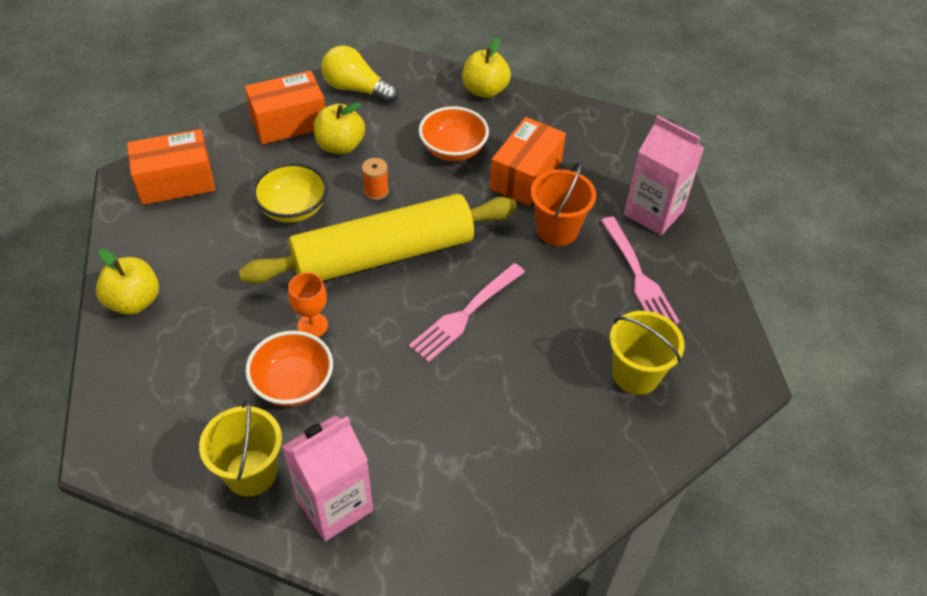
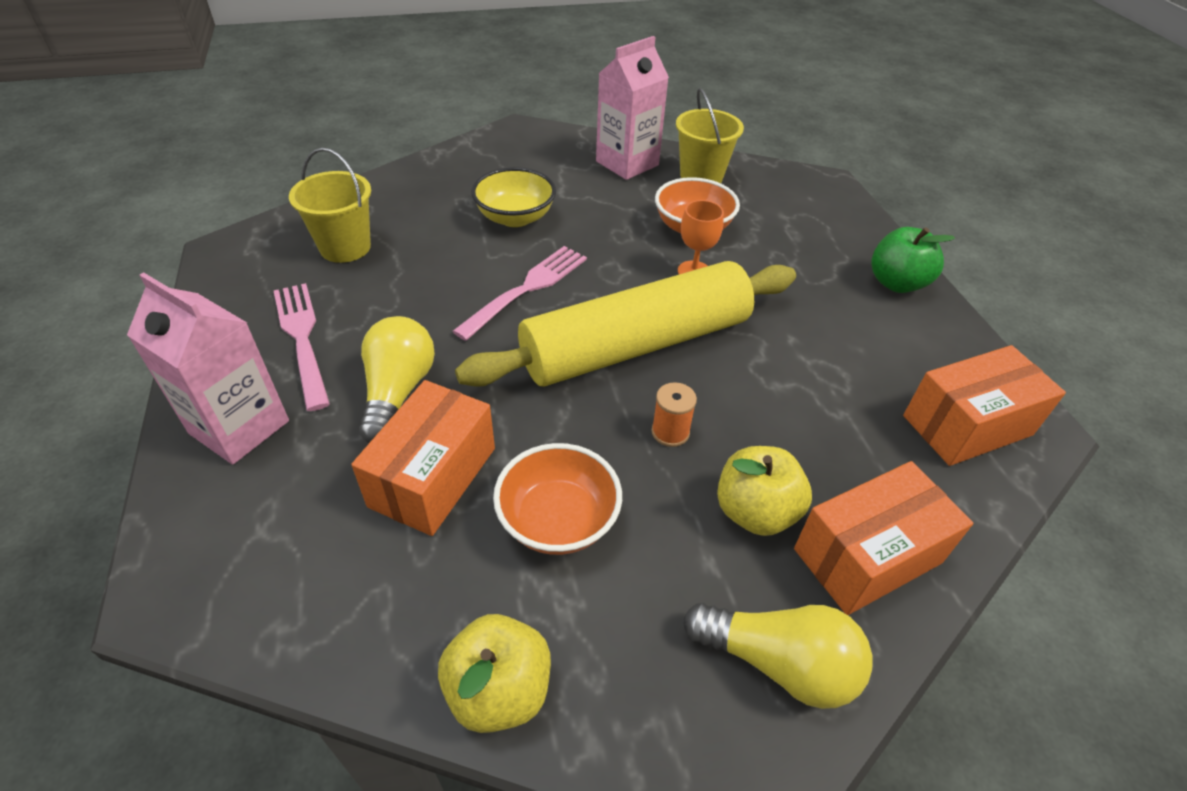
camera: 175 degrees right, 5 degrees down
(134, 301) = (896, 283): yellow apple -> green apple
(293, 208) = (779, 397): yellow bowl -> yellow bowl (515, 217)
(557, 229) = (398, 391): orange bucket -> yellow light bulb

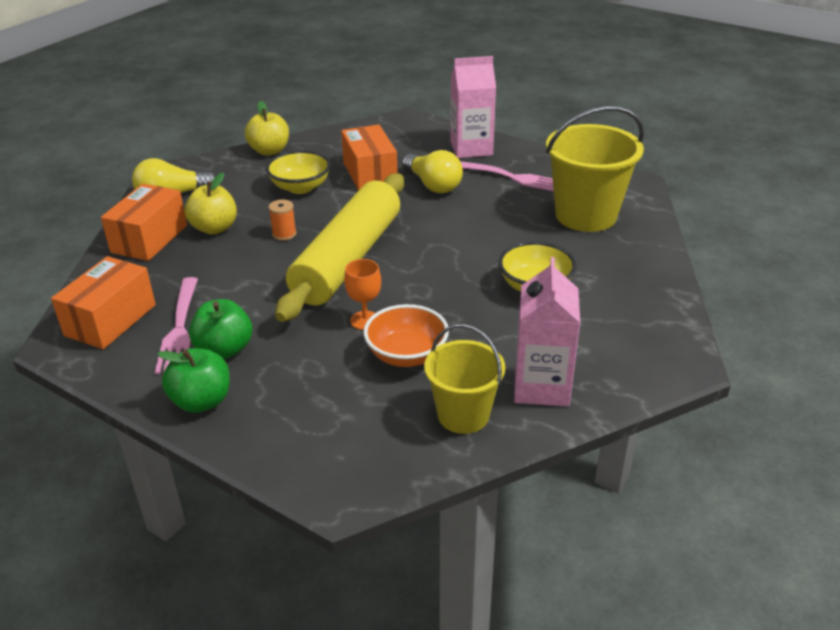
camera: 140 degrees right, 10 degrees down
(345, 247) = (586, 215): yellow bucket -> yellow bucket, size x1.58
(526, 290) = (450, 251): pink fork -> pink fork (179, 328)
(558, 520) = (300, 187): orange bowl -> yellow bowl
(849, 317) = (224, 349): none -> green apple

